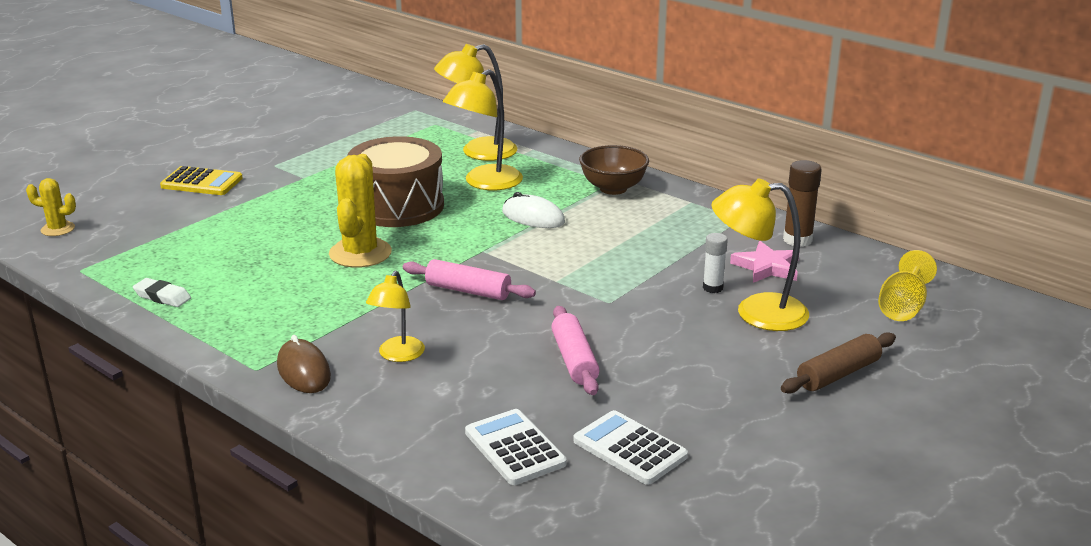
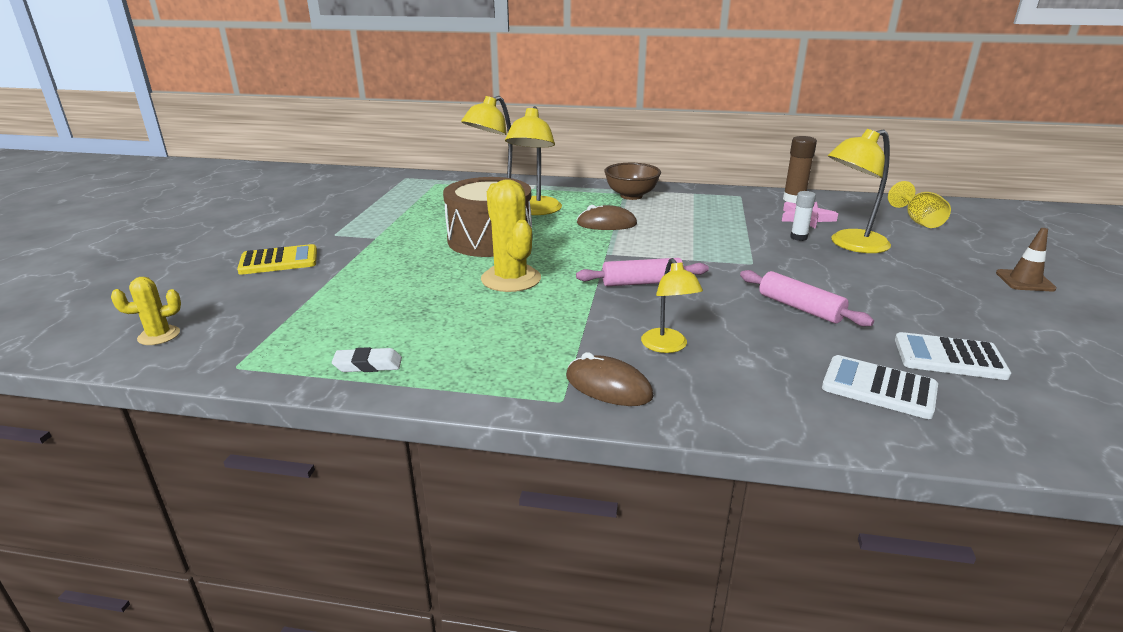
camera: 30 degrees left, 0 degrees up
(533, 217) = (606, 224): white mouse -> brown mouse
(838, 374) = (962, 267): brown rolling pin -> none
(879, 411) = (1025, 281): none -> brown traffic cone

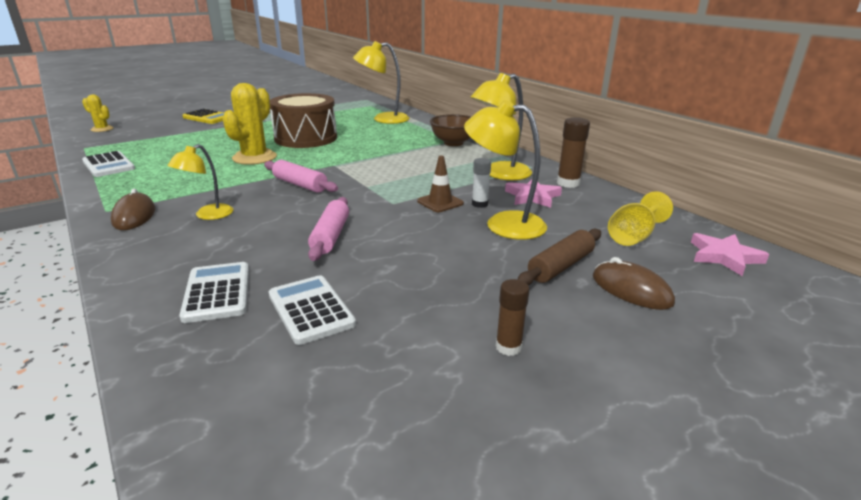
camera: 45 degrees right, 0 degrees up
(368, 365) = (108, 165): white eraser -> white calculator
(535, 211) = (372, 133): yellow lamp -> yellow lamp (499, 174)
(606, 224) = (385, 152): brown mouse -> brown mouse (631, 290)
(947, 256) = (561, 266): none -> brown rolling pin
(973, 214) = (724, 256): none -> pink star
(1025, 281) = (568, 316): brown traffic cone -> brown traffic cone (440, 202)
(1057, 312) = (508, 347): none -> brown glue stick

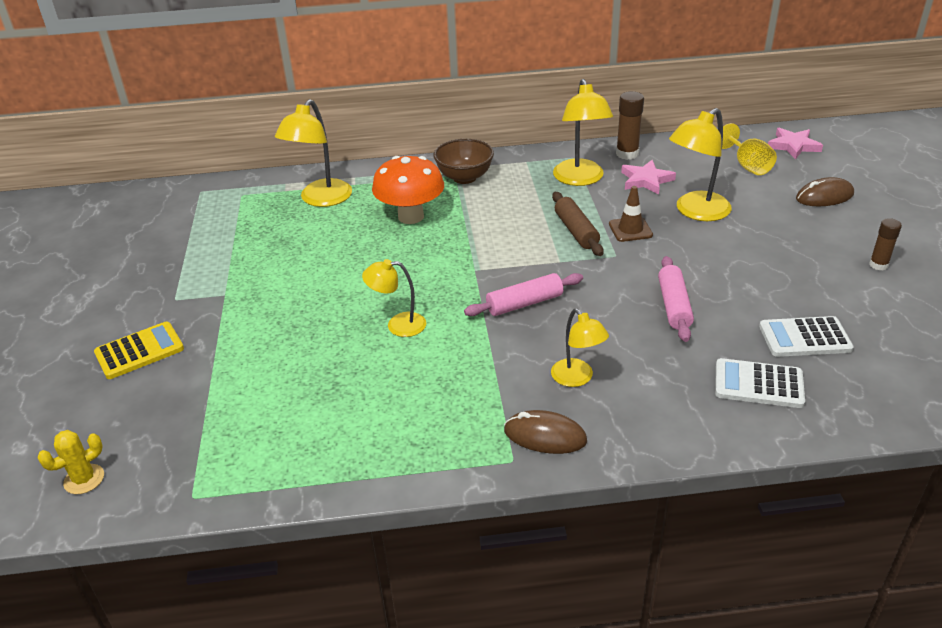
camera: 60 degrees left, 10 degrees up
(108, 165) = (320, 464): white calculator -> none
(254, 157) = (398, 325): yellow cactus -> yellow lamp
(306, 138) = (349, 273): brown drum -> none
(330, 236) = (673, 306): pink rolling pin -> pink rolling pin turned 60 degrees clockwise
(385, 139) = (411, 216): none -> orange mushroom
(479, 204) = (647, 210): white glue stick -> none
(561, 266) = (781, 211): brown rolling pin -> brown rolling pin (576, 231)

